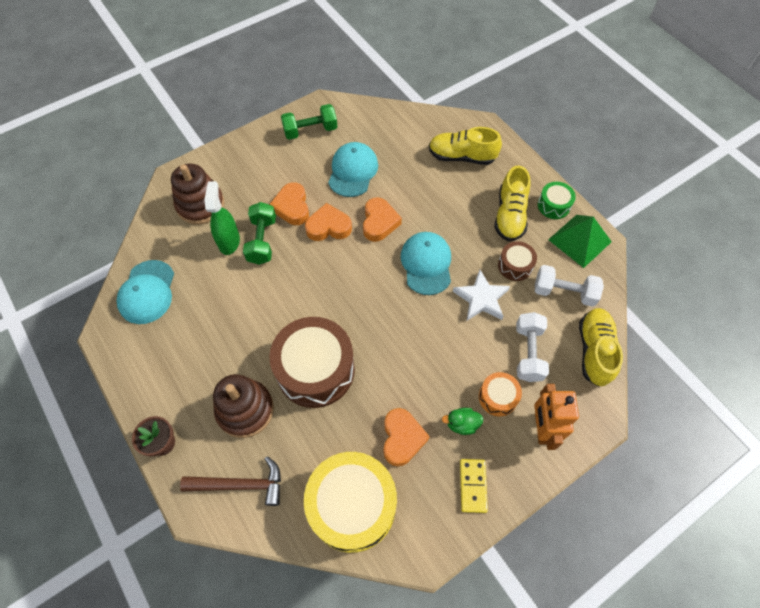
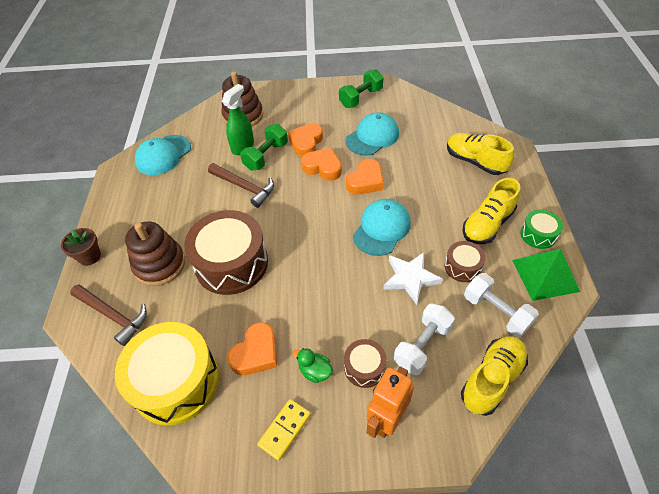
camera: 35 degrees right, 10 degrees down
(266, 285) = (244, 187): none -> brown hammer
(310, 131) = (361, 98): green dumbbell -> green dumbbell turned 60 degrees counterclockwise
(497, 397) = (364, 367): orange drum -> brown drum

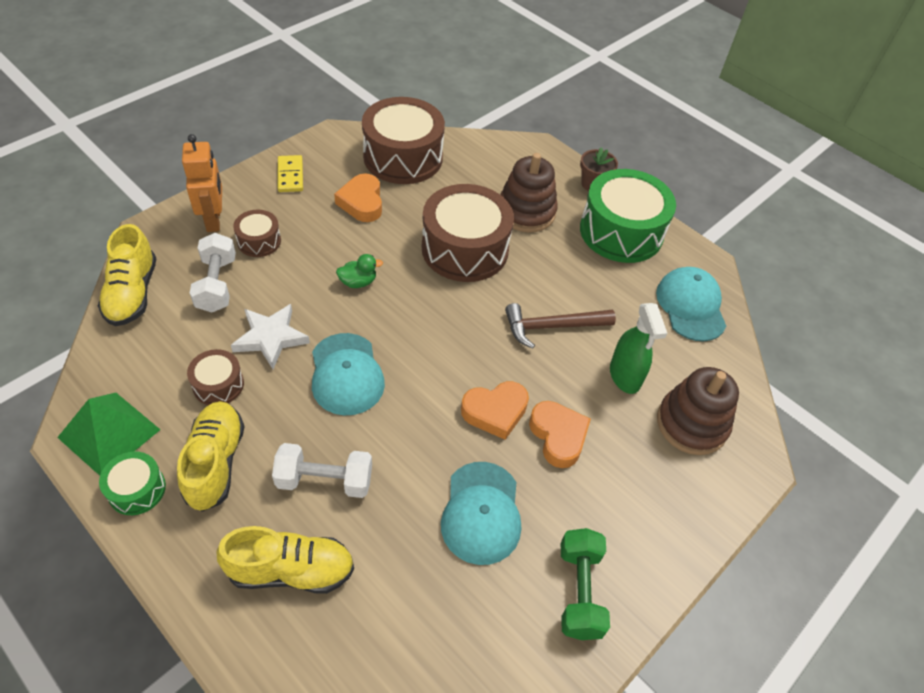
camera: 130 degrees right, 0 degrees up
(113, 315) = (507, 163): brown hammer -> none
(128, 214) = (621, 231): none -> green drum
(176, 381) = (403, 157): yellow drum -> brown drum
(266, 156) = (581, 382): green dumbbell -> none
(315, 371) = (300, 217): green duck -> green duck (358, 282)
(365, 181) = (422, 427): orange heart -> none
(496, 312) = (154, 356): white dumbbell -> white dumbbell (325, 480)

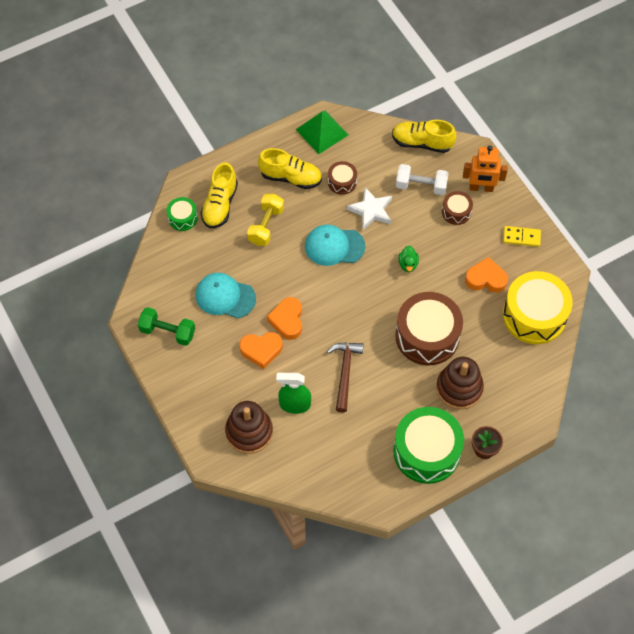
camera: 110 degrees right, 10 degrees up
(137, 489) = (284, 143): green drum -> green drum (182, 218)
(325, 480) = (266, 226): white dumbbell -> yellow dumbbell
(403, 157) = (534, 315): brown drum -> yellow drum
(691, 306) = (343, 473): turquoise cap -> none

